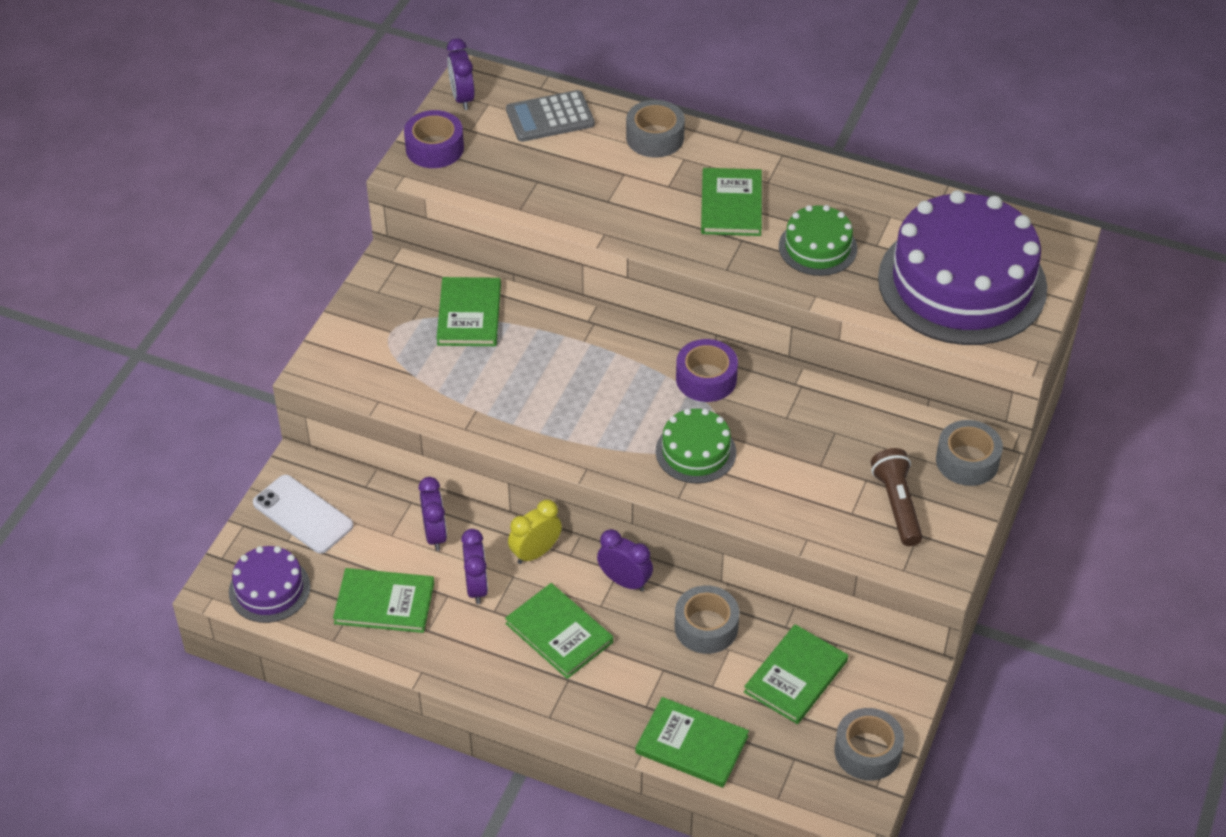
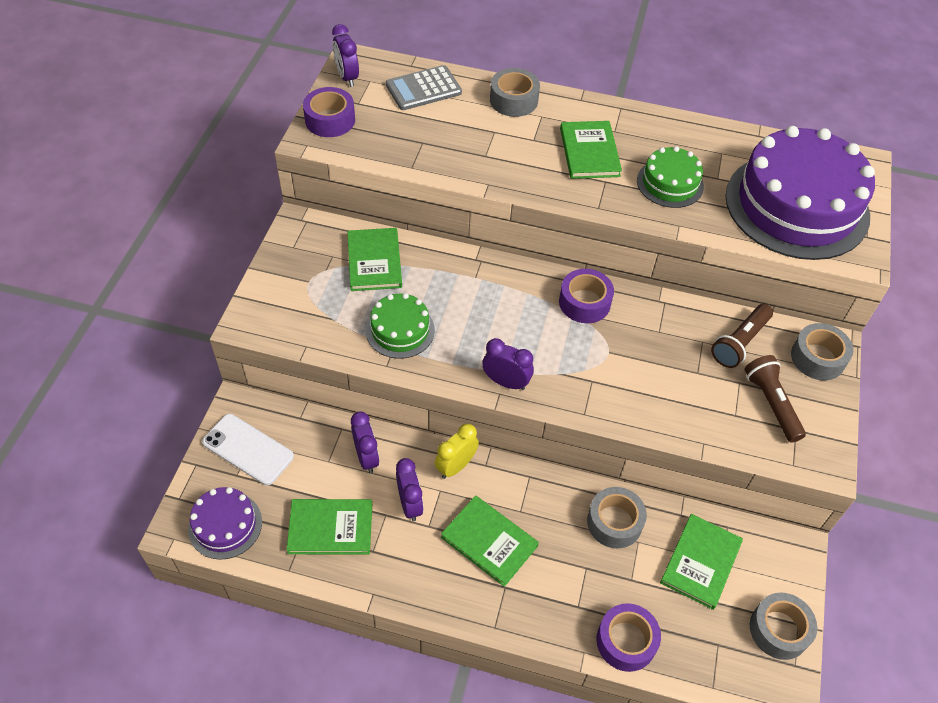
camera: 10 degrees left, 5 degrees up
(625, 581) = (537, 486): purple clock -> purple clock (506, 382)
(691, 744) = (626, 641): green book -> purple tape
(695, 451) = (590, 369): green cake -> green cake (400, 330)
(879, 437) = (740, 343): none -> brown flashlight

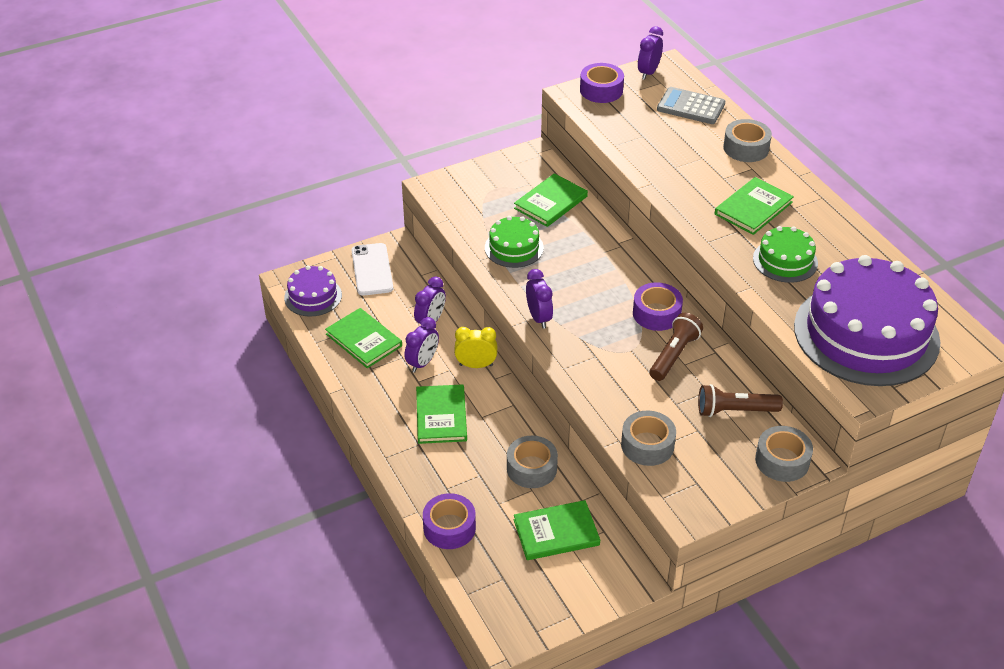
camera: 50 degrees right, 10 degrees down
(771, 403) = (702, 457): brown flashlight -> brown flashlight (674, 355)
(779, 630) = (554, 606): grey tape -> grey tape (647, 445)

